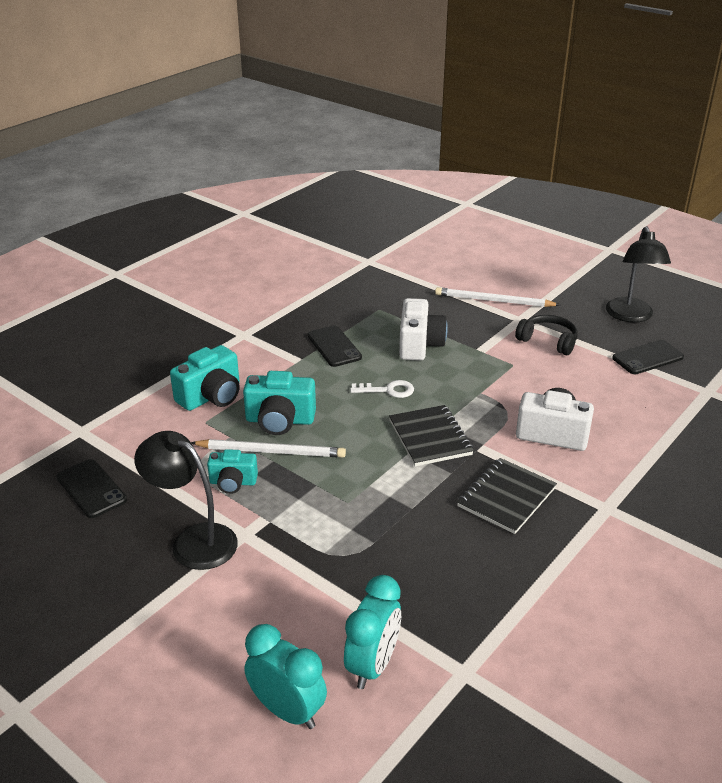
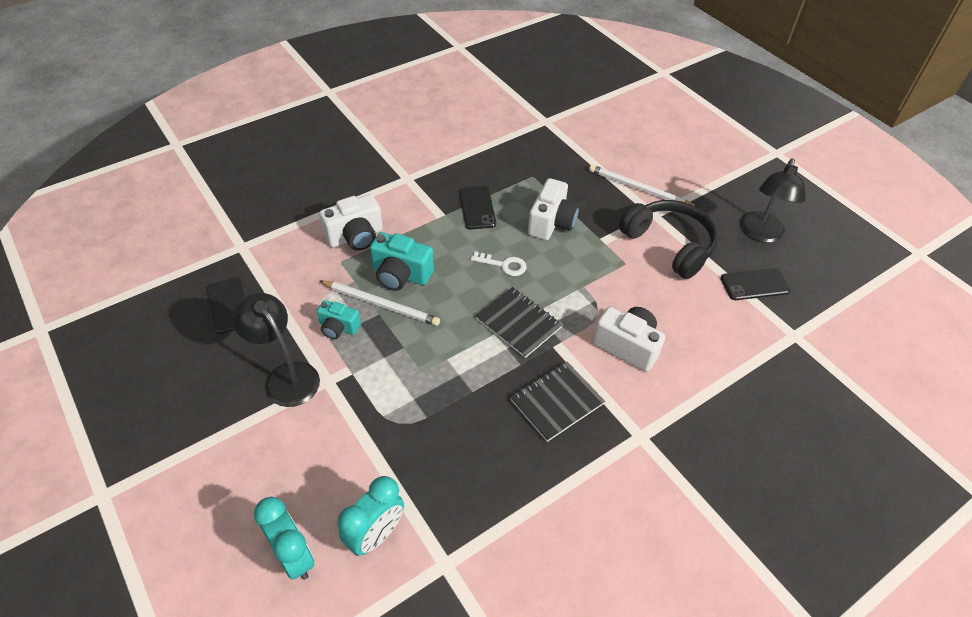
camera: 15 degrees right, 15 degrees up
(211, 396) = (355, 236): turquoise camera -> white camera
(430, 437) = (518, 323): black notebook -> black notebook turned 45 degrees counterclockwise
(548, 341) = (669, 245): black headphones -> black headphones, size x1.67

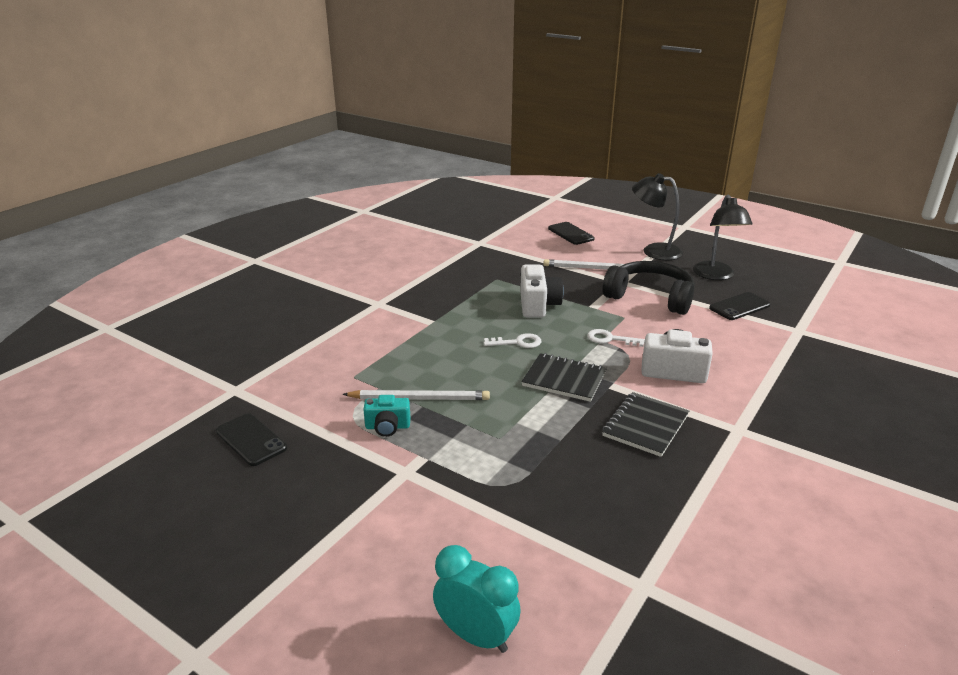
camera: 20 degrees left, 20 degrees down
(286, 376) = (357, 481): black lamp -> black lamp (654, 251)
(355, 236) = (356, 355): white camera -> none
(375, 535) = (553, 585): turquoise clock -> none
(401, 275) = (423, 372): turquoise camera -> none
(477, 208) = (462, 310): black phone -> black phone (570, 234)
(593, 287) = (610, 339): none -> white key

